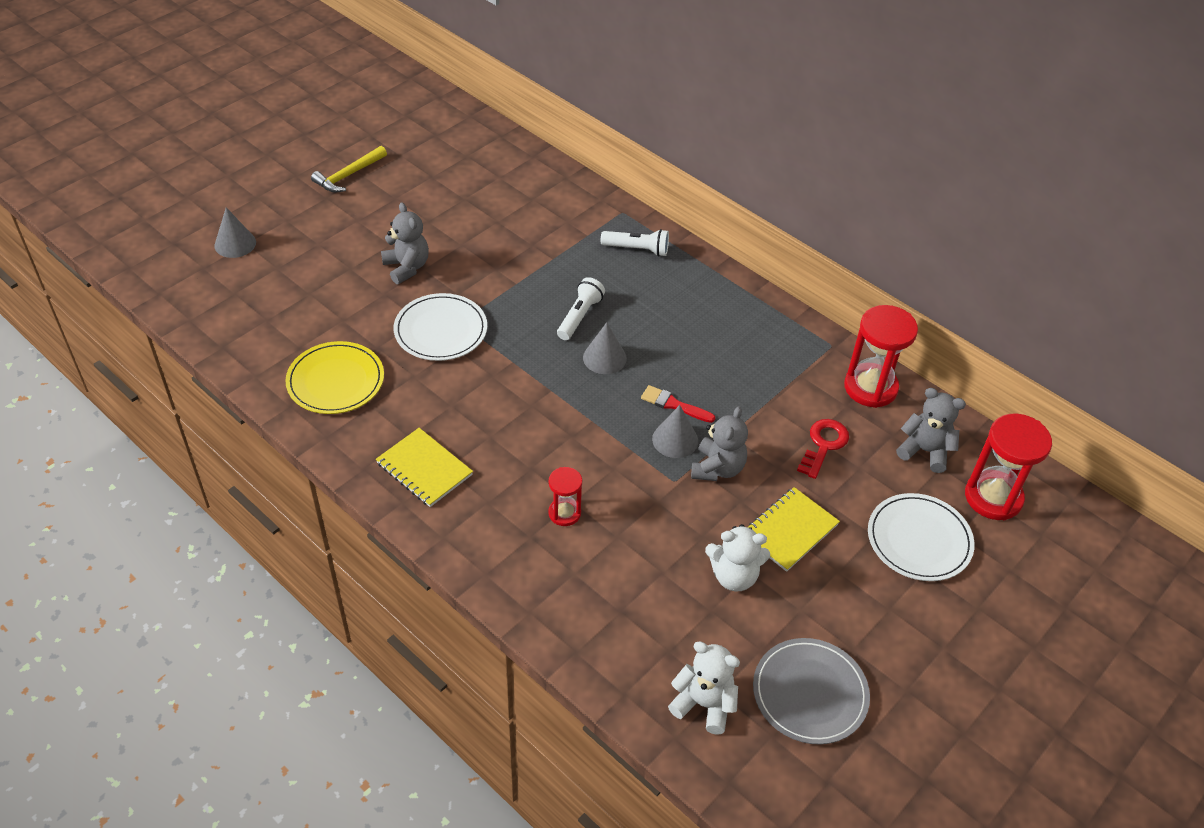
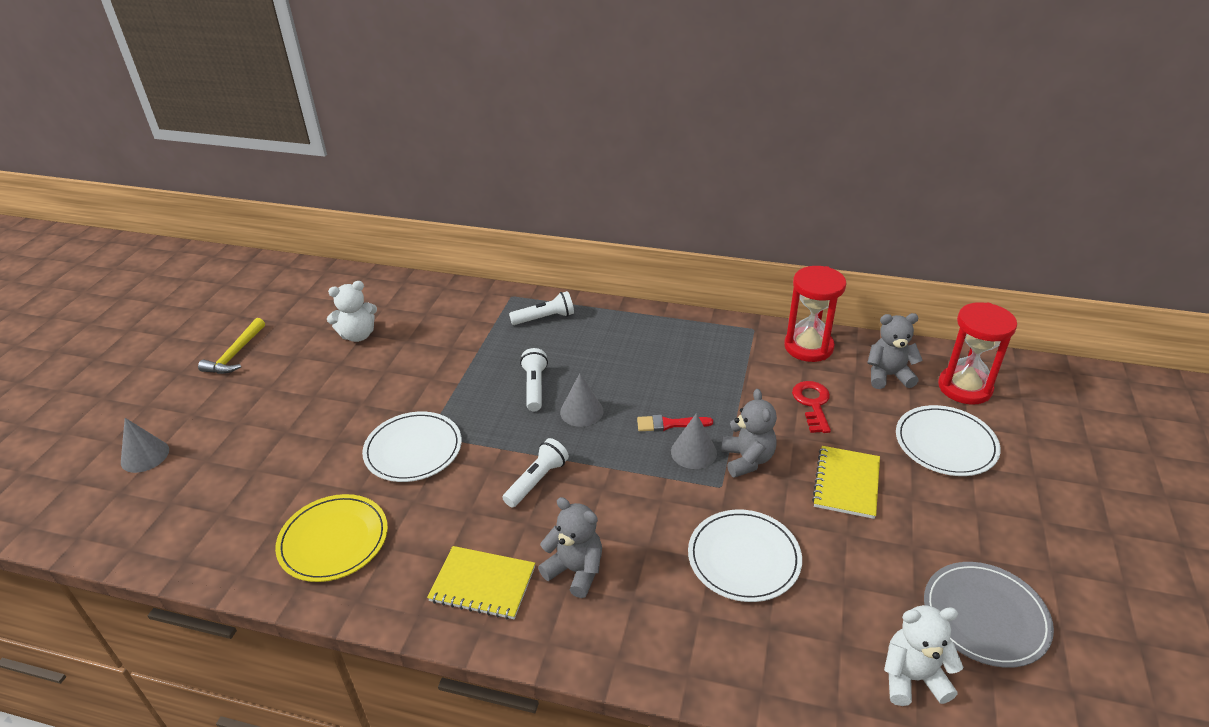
camera: 25 degrees left, 10 degrees down
(407, 267) = (343, 409): grey teddy bear -> grey teddy bear (575, 570)
(523, 404) = (537, 481): none -> white flashlight
(564, 513) = (648, 561): red hourglass -> none
(645, 548) = (744, 558): none -> white plate
(734, 576) = (836, 544): white teddy bear -> white teddy bear (358, 335)

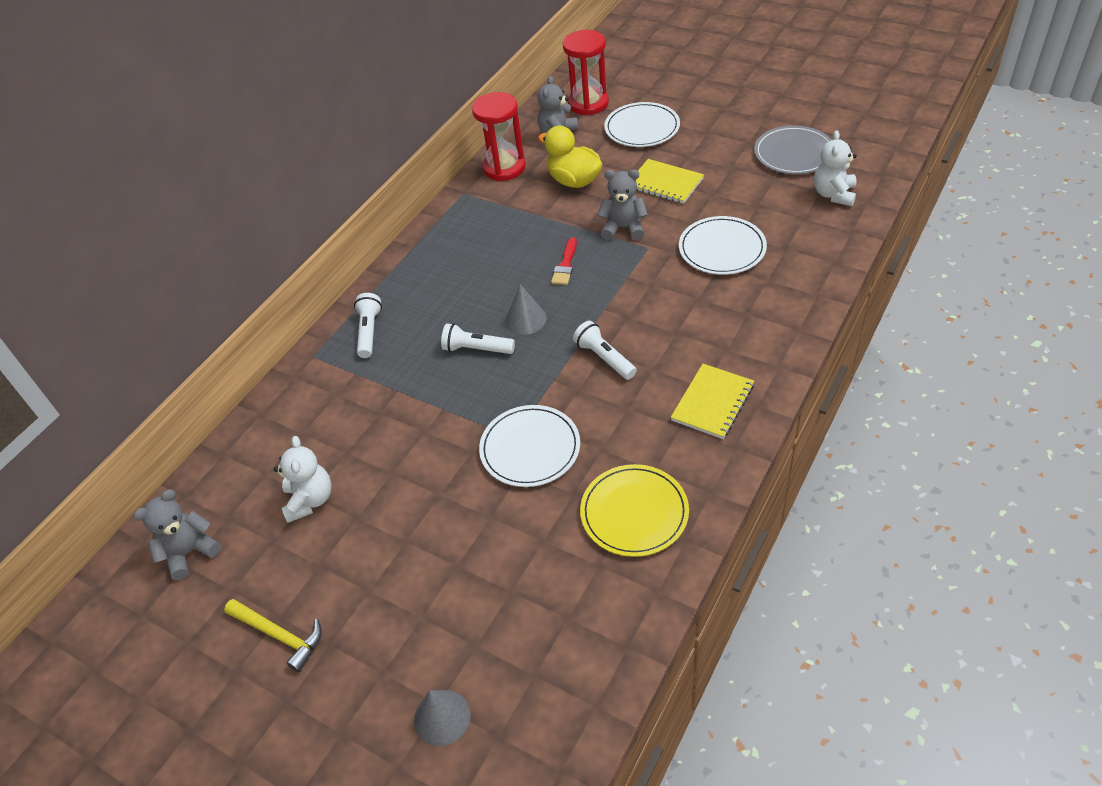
camera: 70 degrees left, 10 degrees up
(575, 570) = (712, 343): grey teddy bear -> grey teddy bear (189, 552)
(693, 452) = (604, 256): grey cone -> none
(812, 404) = (574, 181): red key -> yellow duck

